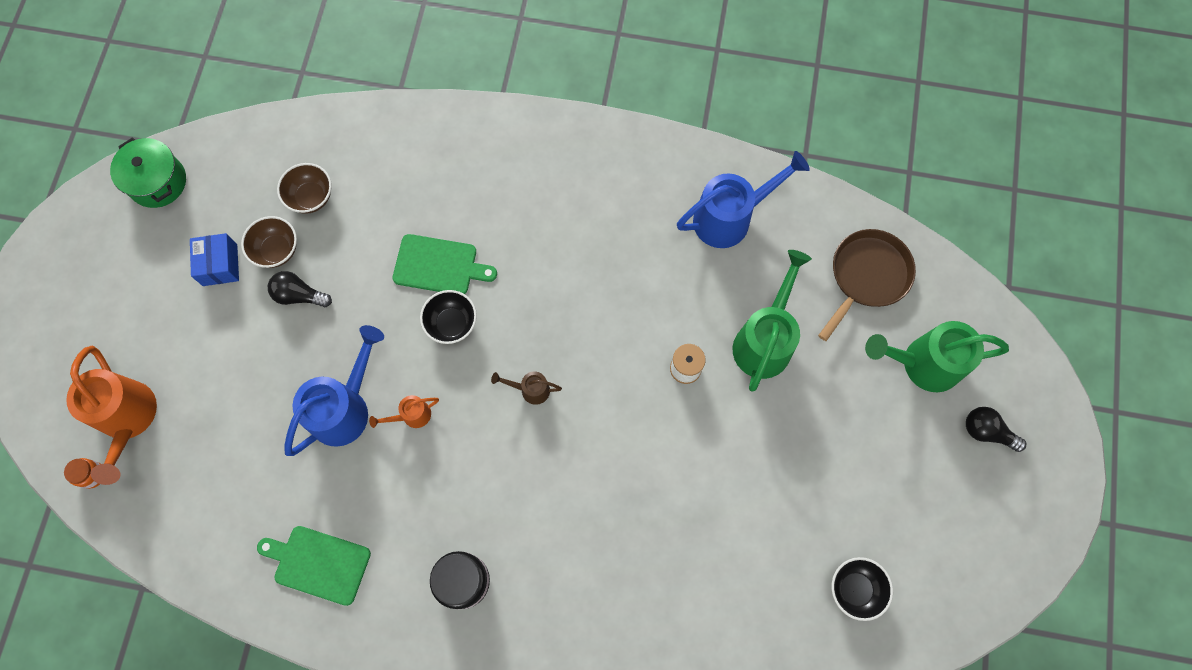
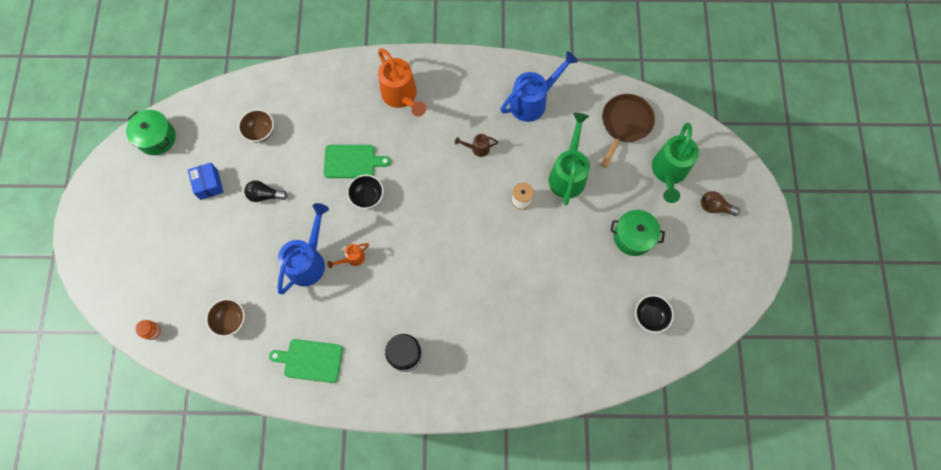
camera: 10 degrees left, 0 degrees up
(129, 419) = (169, 292): orange watering can -> orange watering can (401, 96)
(276, 250) = (244, 169): brown bowl -> brown bowl (230, 320)
(530, 390) = (425, 229): brown watering can -> brown watering can (477, 148)
(849, 457) = (633, 237): none -> green pot
(922, 364) = (668, 172): green watering can -> green watering can turned 60 degrees counterclockwise
(986, 431) = (714, 207): black light bulb -> brown light bulb

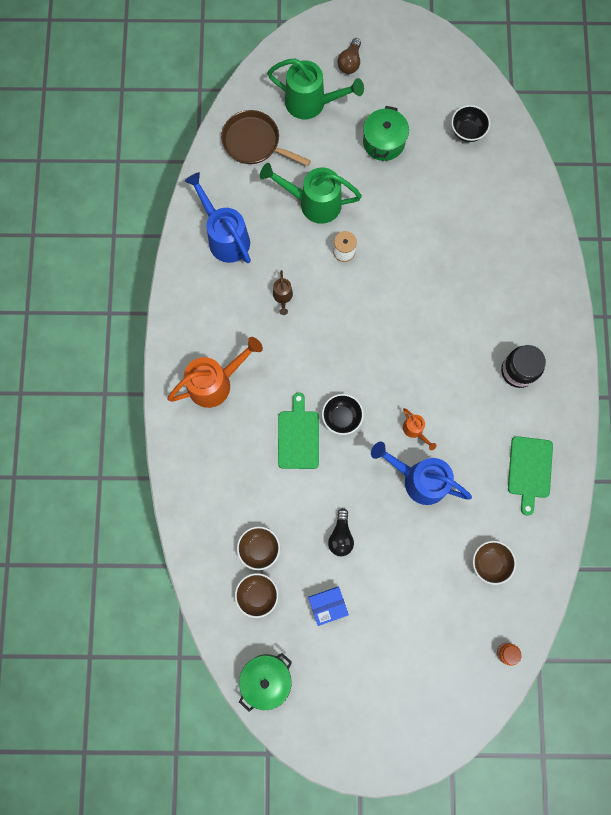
camera: 90 degrees left, 5 degrees up
(223, 131) = (257, 595): none -> brown bowl

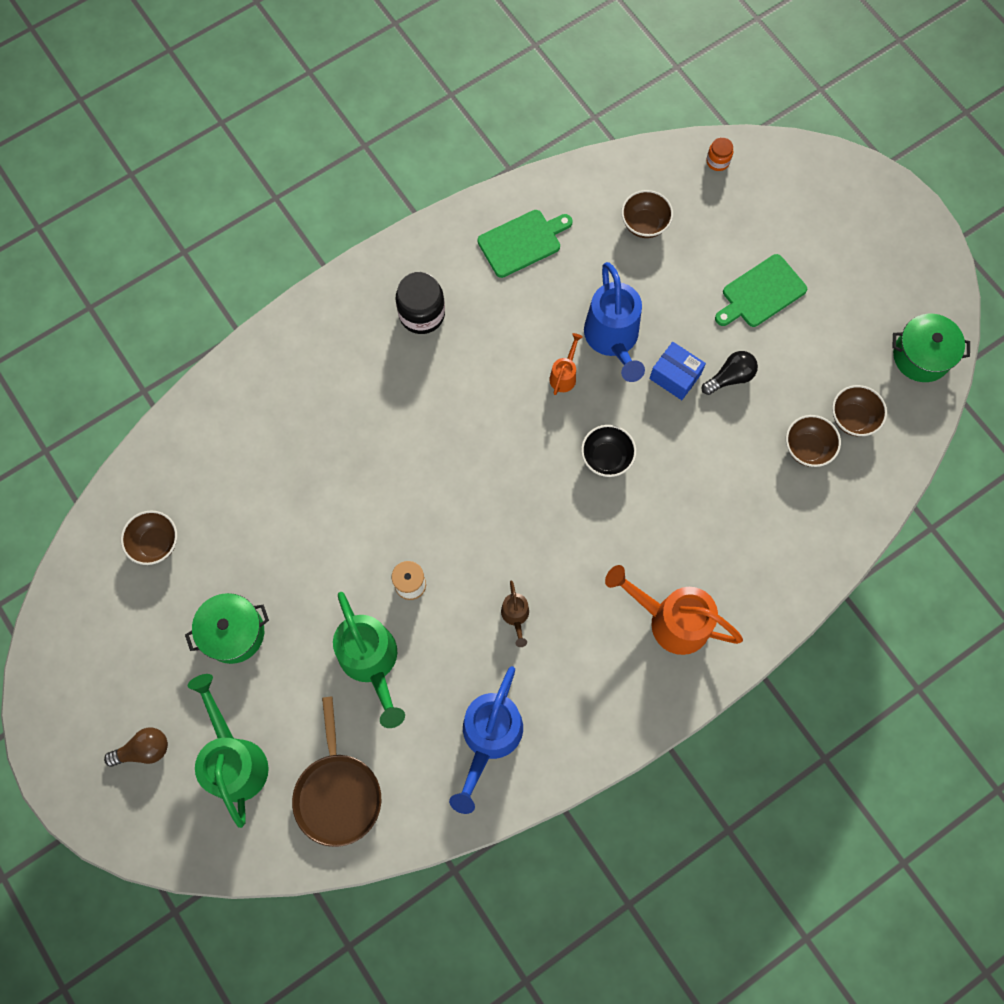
camera: 125 degrees left, 5 degrees down
(283, 297) = (515, 616): brown watering can -> brown watering can turned 120 degrees clockwise
(298, 436) = (661, 489): green cutting board -> green cutting board (761, 293)
(327, 605) = (806, 345): blue box -> blue box (675, 376)
(467, 131) = (156, 543): black bowl -> brown bowl

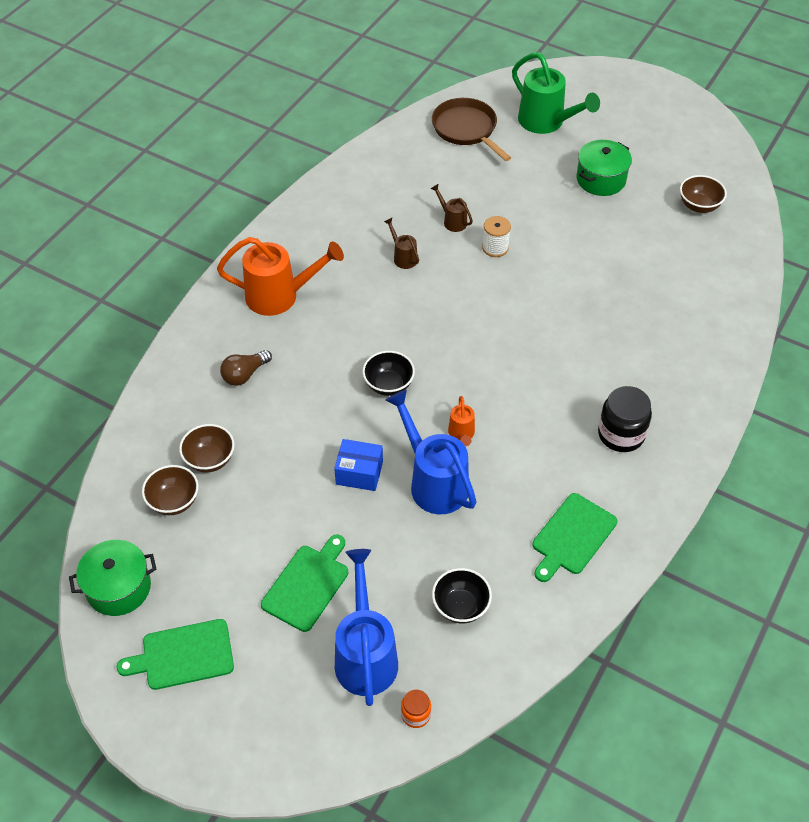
camera: 155 degrees right, 20 degrees down
(144, 750) = (608, 108): brown light bulb -> brown light bulb (244, 374)
(371, 662) = (492, 197): green watering can -> none
(435, 645) = (452, 221): none -> brown watering can
(489, 738) = (381, 187): blue watering can -> blue watering can (365, 655)
(644, 224) = (460, 606): brown bowl -> black bowl
(730, 377) = (306, 492): black light bulb -> none
(881, 277) = (183, 655): none -> green cutting board

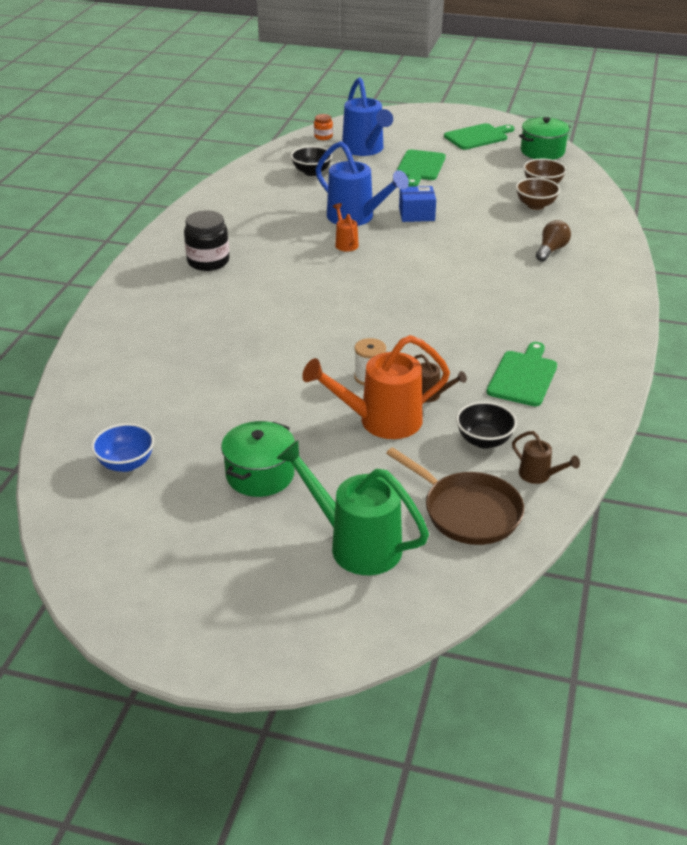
camera: 165 degrees right, 15 degrees down
(280, 296) = (567, 303): orange watering can -> orange watering can (381, 421)
(388, 385) = (423, 261): black bowl -> black bowl (484, 440)
(403, 257) = (466, 353): brown watering can -> brown watering can (539, 475)
(572, 536) = (240, 208): green cutting board -> green cutting board (523, 376)
(699, 206) = (126, 463): brown bowl -> blue bowl

